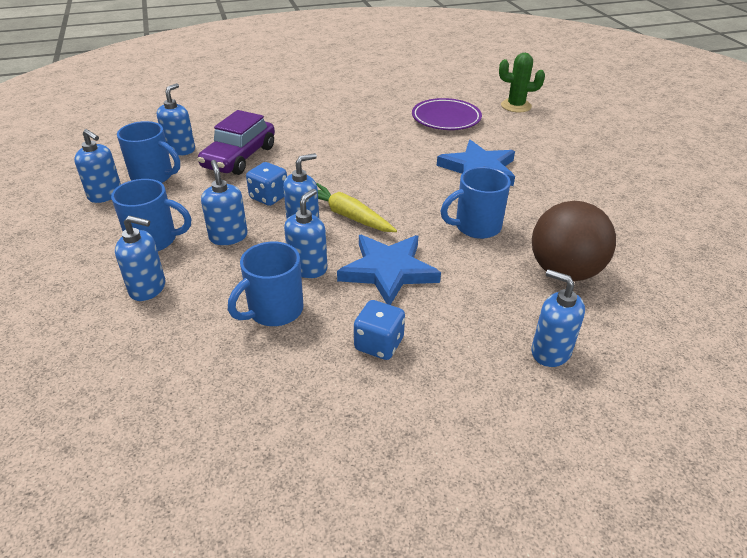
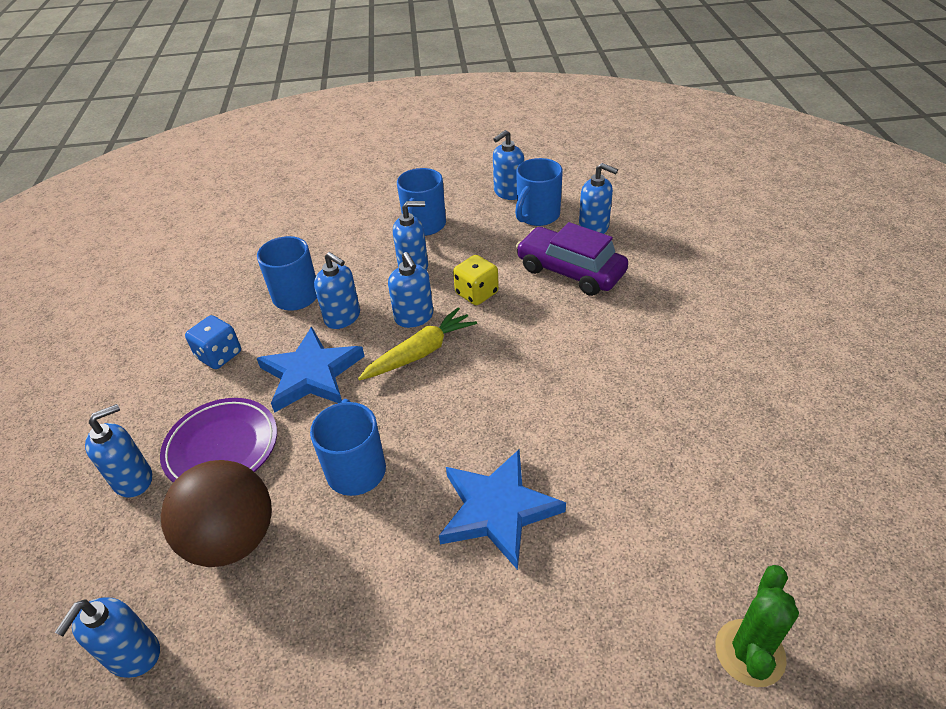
camera: 105 degrees right, 5 degrees up
(148, 288) = (358, 228): blue soap dispenser -> blue soap dispenser (133, 655)
(269, 197) = (476, 293): blue dice -> yellow dice
(446, 119) = (681, 505): purple plate -> purple plate (222, 447)

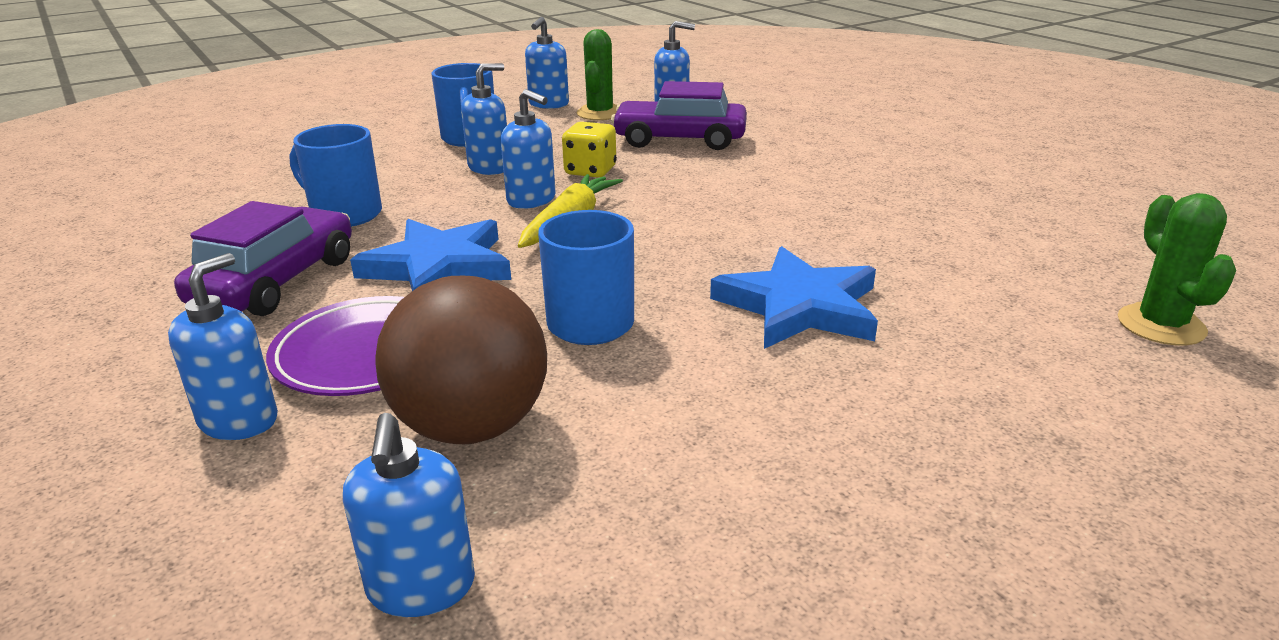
camera: 30 degrees left, 15 degrees down
(219, 355) = (276, 282): blue dice -> purple car
(343, 317) = (434, 217): blue soap dispenser -> none
(537, 216) = (600, 113): blue mug -> green cactus

